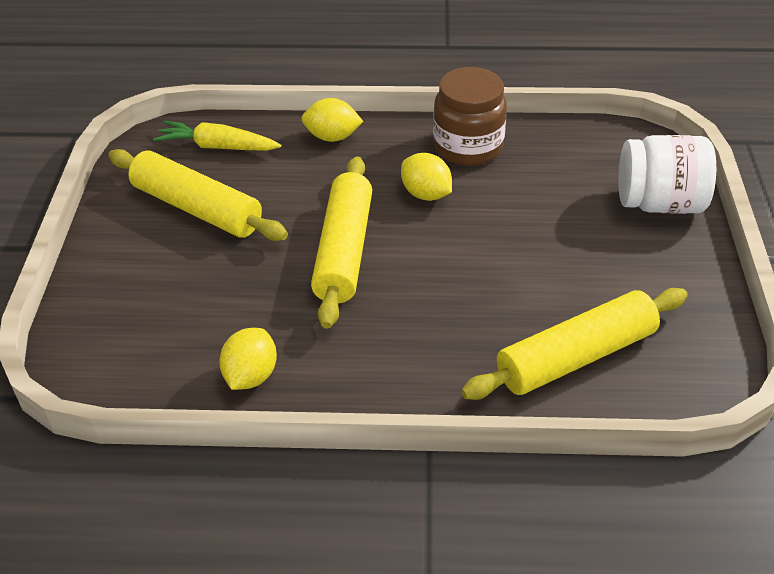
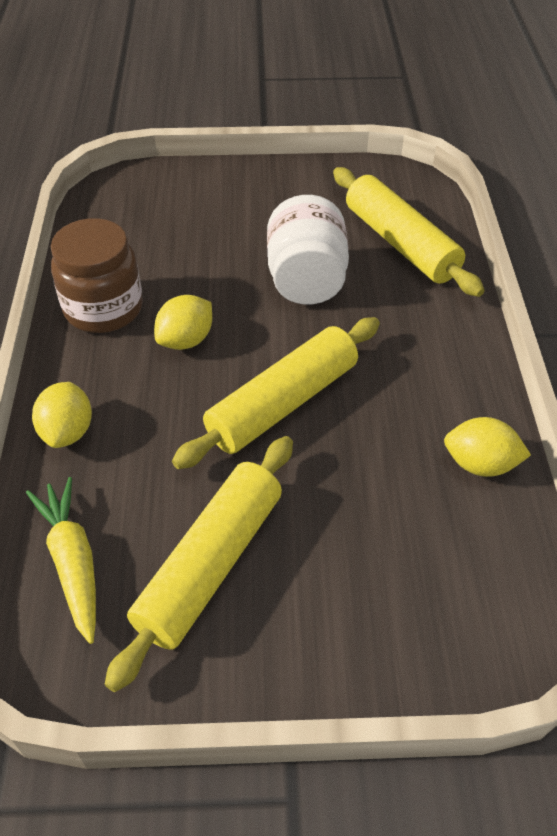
camera: 95 degrees left, 5 degrees up
(218, 147) = (73, 562): yellow carrot -> yellow carrot turned 150 degrees clockwise
(344, 250) = (282, 403): yellow rolling pin -> yellow rolling pin turned 45 degrees counterclockwise
(659, 203) = (203, 187): white jar -> white jar (306, 280)

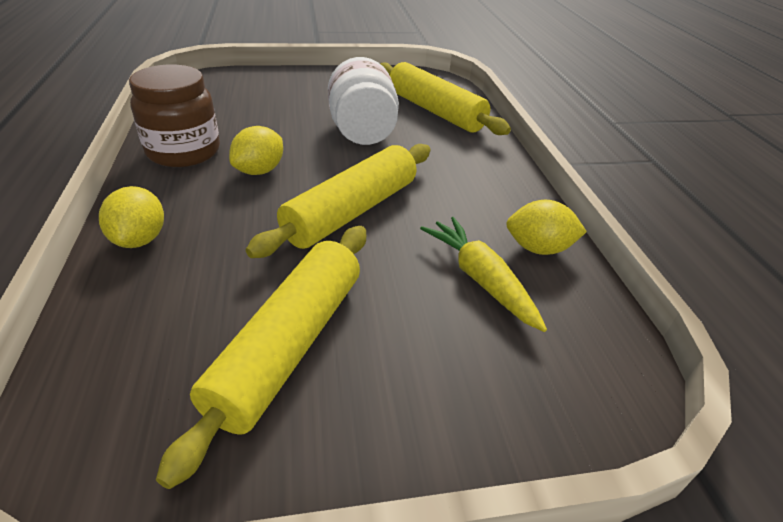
camera: 10 degrees left, 10 degrees down
(73, 562) = (133, 353): yellow carrot -> yellow carrot (480, 279)

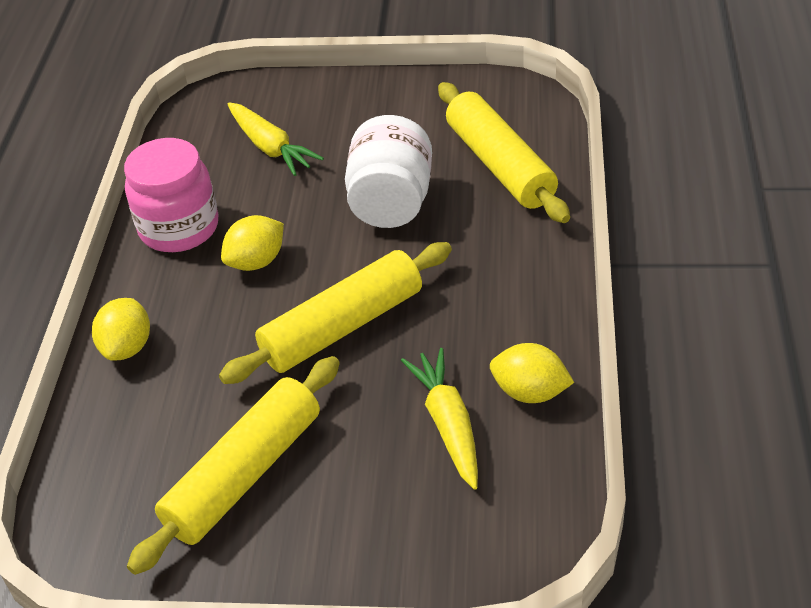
camera: 20 degrees right, 5 degrees up
(184, 152) = (179, 228): brown jar -> pink jar
(254, 104) = (270, 147): none -> yellow carrot

